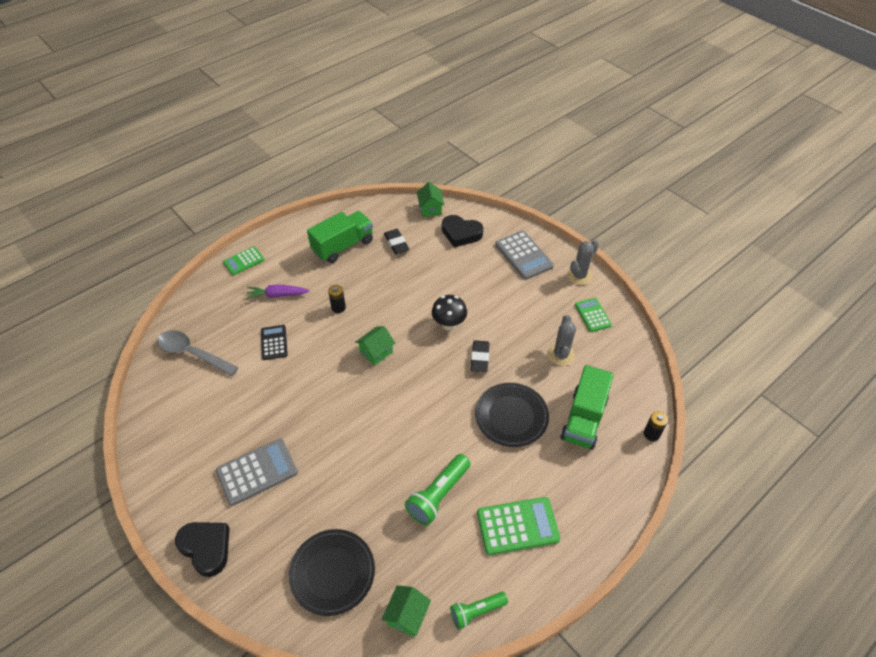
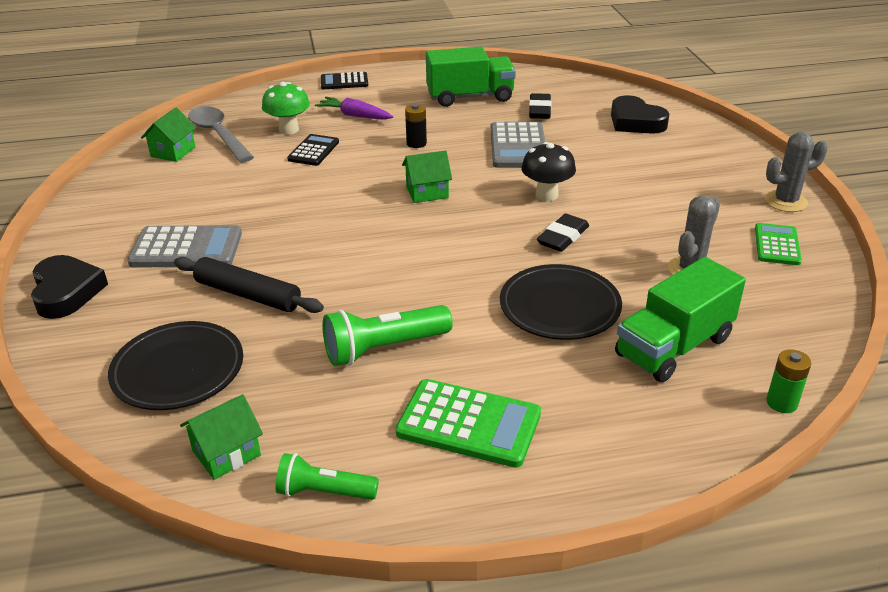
camera: 30 degrees right, 15 degrees down
(240, 328) = (289, 129): none -> green mushroom
(244, 261) = (344, 82): green calculator -> black calculator
(328, 492) = (248, 295): none -> black rolling pin
(430, 208) = (611, 92): green house -> green house (173, 152)
(523, 255) = (711, 162): grey calculator -> grey calculator (518, 146)
(651, 434) = (781, 403): black battery -> green battery

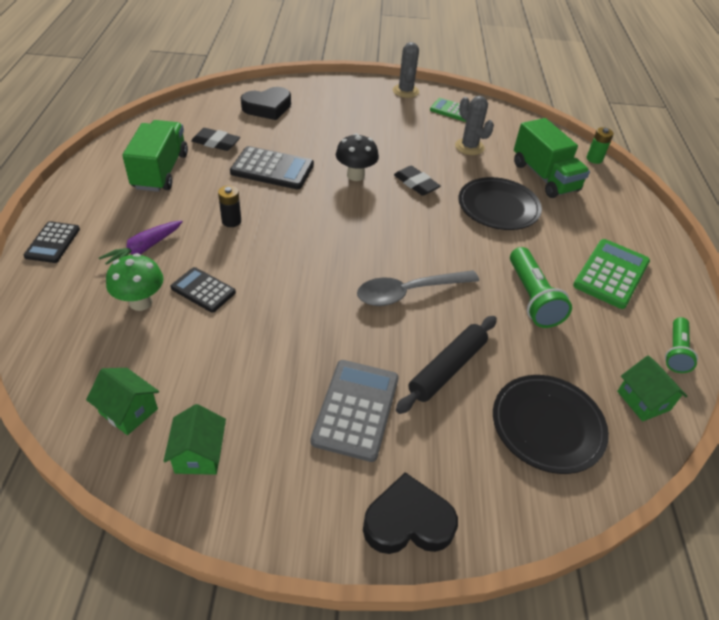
camera: 80 degrees left, 10 degrees up
(218, 135) = (112, 364): grey spoon -> grey spoon (409, 292)
(427, 192) = (322, 233): green house -> green house (199, 454)
(518, 146) = (272, 169): grey calculator -> black calculator

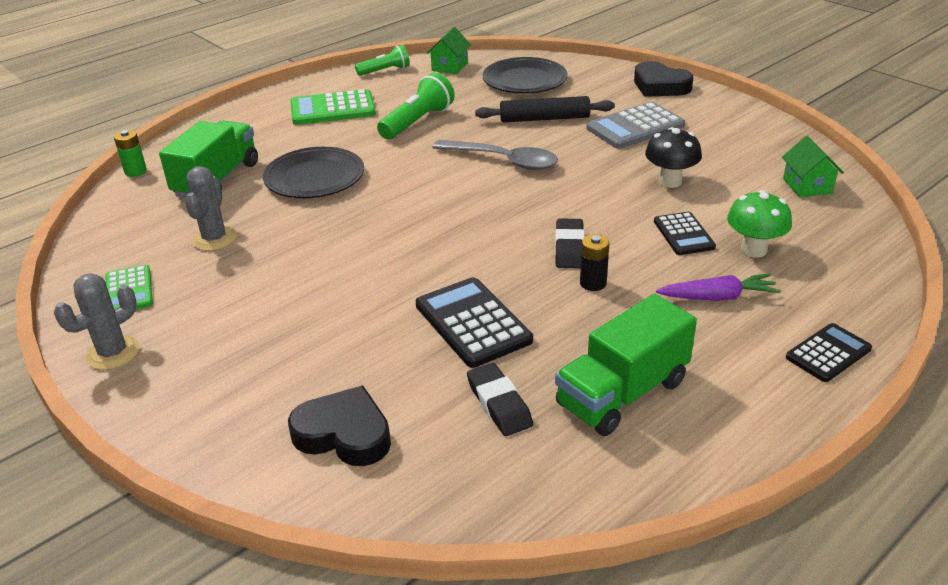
camera: 130 degrees left, 10 degrees down
(199, 454) = (766, 149): green house -> none
(355, 175) = (390, 268): black mushroom -> black mushroom (670, 181)
(416, 184) = (345, 230): black eraser -> black eraser (569, 248)

